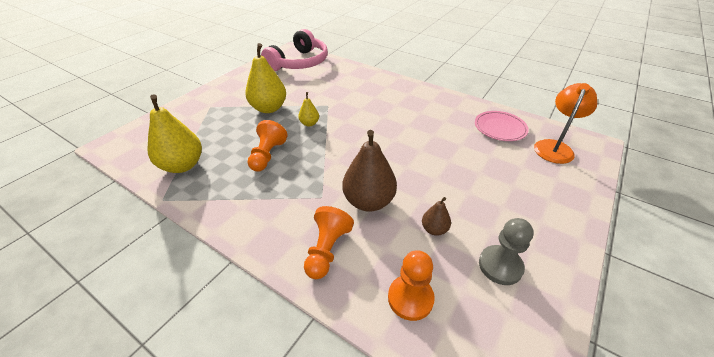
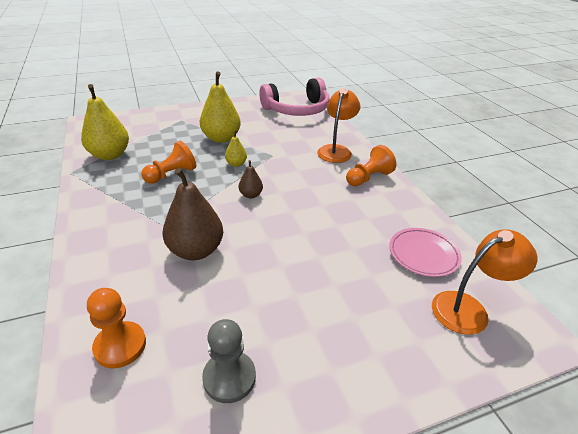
camera: 35 degrees right, 5 degrees down
(327, 250) = (115, 268): orange pawn -> orange pawn (368, 178)
(367, 83) = (336, 150): none -> orange lamp
(434, 229) = (216, 306): brown pear -> brown pear (251, 195)

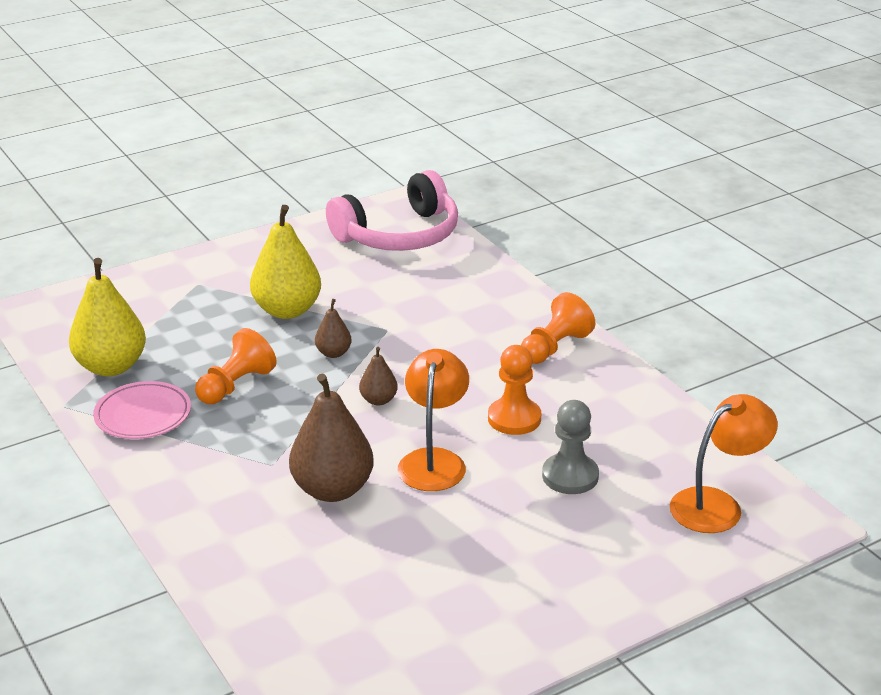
camera: 10 degrees left, 5 degrees down
(120, 346) = (292, 608): orange pawn -> orange pawn (514, 418)
(229, 377) = (441, 617): grey pawn -> grey pawn (570, 476)
(236, 164) = (333, 353): yellow pear -> brown pear
(336, 150) = (491, 306): orange lamp -> orange lamp (434, 460)
(423, 254) = (653, 448): pink plate -> pink plate (143, 415)

